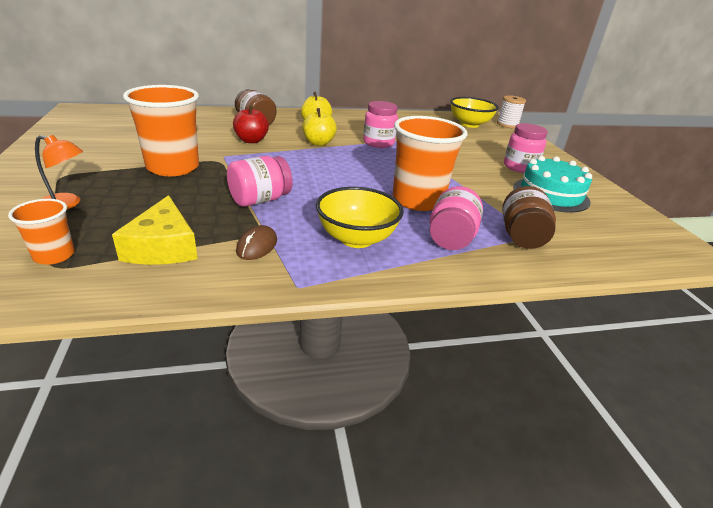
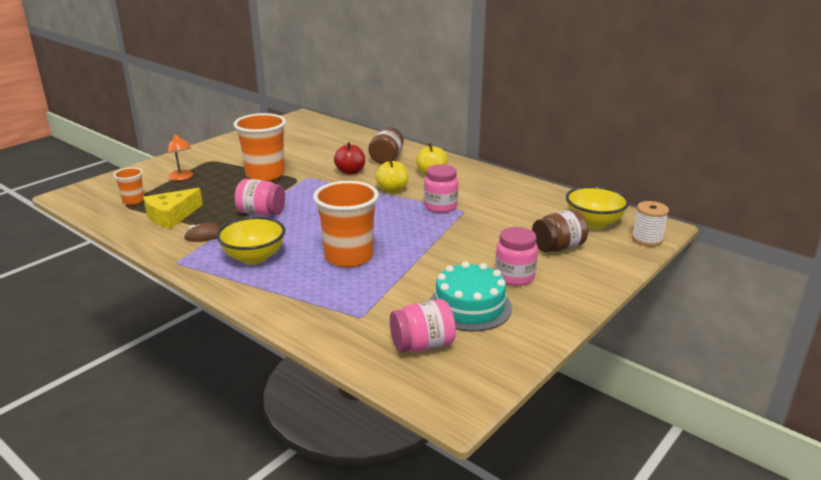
camera: 55 degrees right, 5 degrees down
(451, 238) = (303, 286): pink jar -> pink jar (422, 345)
(521, 237) = (350, 312): brown jar -> brown jar (558, 247)

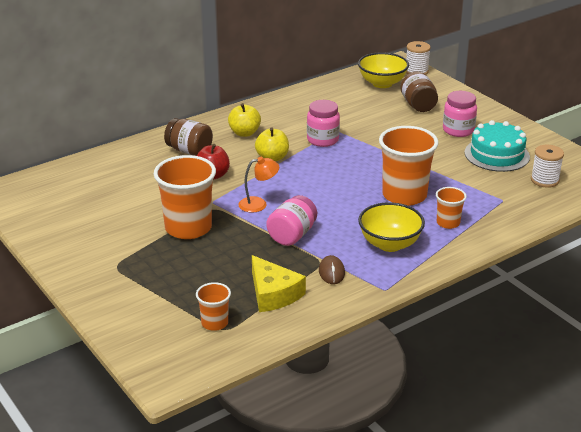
camera: 75 degrees left, 5 degrees up
(182, 177) = (162, 287): orange lamp -> orange lamp (258, 204)
(300, 285) = (448, 223): none -> orange cup
(422, 345) = (544, 180): pink jar -> white spool

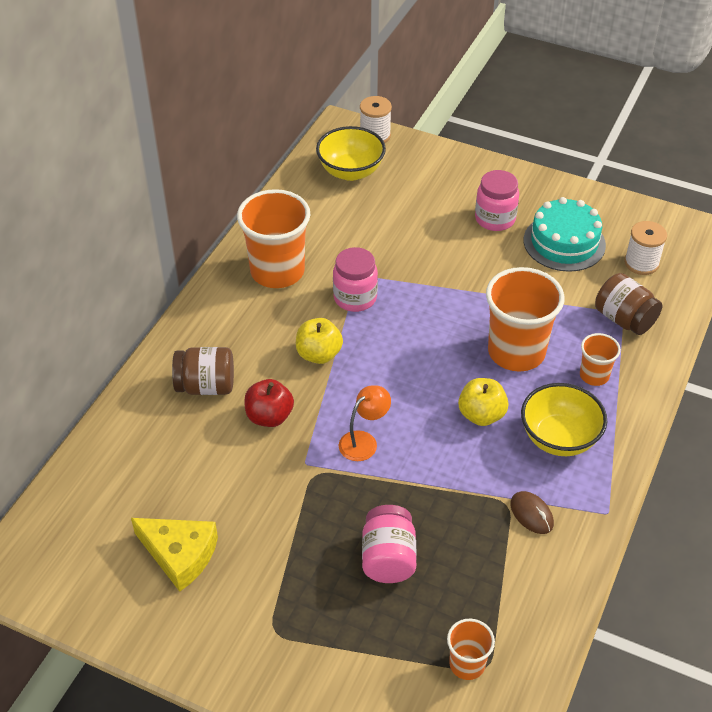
camera: 30 degrees left, 15 degrees up
(188, 228) = (311, 522): orange cup -> orange cup (277, 271)
(244, 133) = (251, 325): yellow apple -> yellow apple (481, 415)
(273, 294) = (495, 582): yellow cheese -> yellow cheese (180, 555)
(292, 235) = (442, 476): pink jar -> pink jar (388, 558)
(418, 105) = (420, 194): brown jar -> brown jar (624, 319)

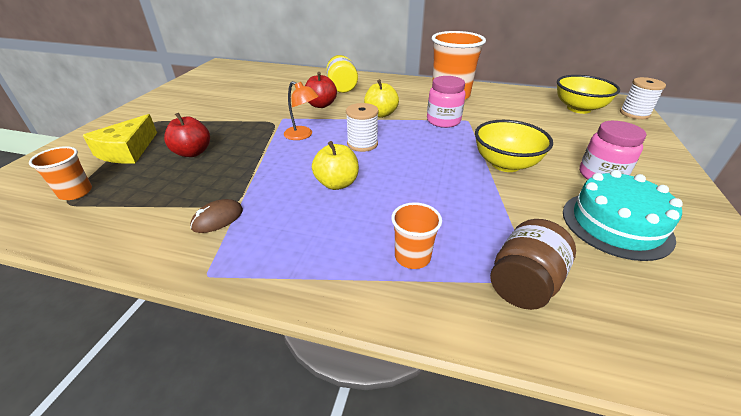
camera: 80 degrees right, 10 degrees down
(180, 555) = (218, 94): yellow cheese -> yellow cheese (127, 150)
(206, 386) = (342, 87): brown jar -> yellow jar
(388, 558) = (193, 152): pink jar -> red apple
(516, 352) = (423, 199): orange cup -> none
(559, 438) = (313, 233): yellow bowl -> yellow bowl (505, 164)
(641, 263) = (651, 300): white spool -> white spool (362, 144)

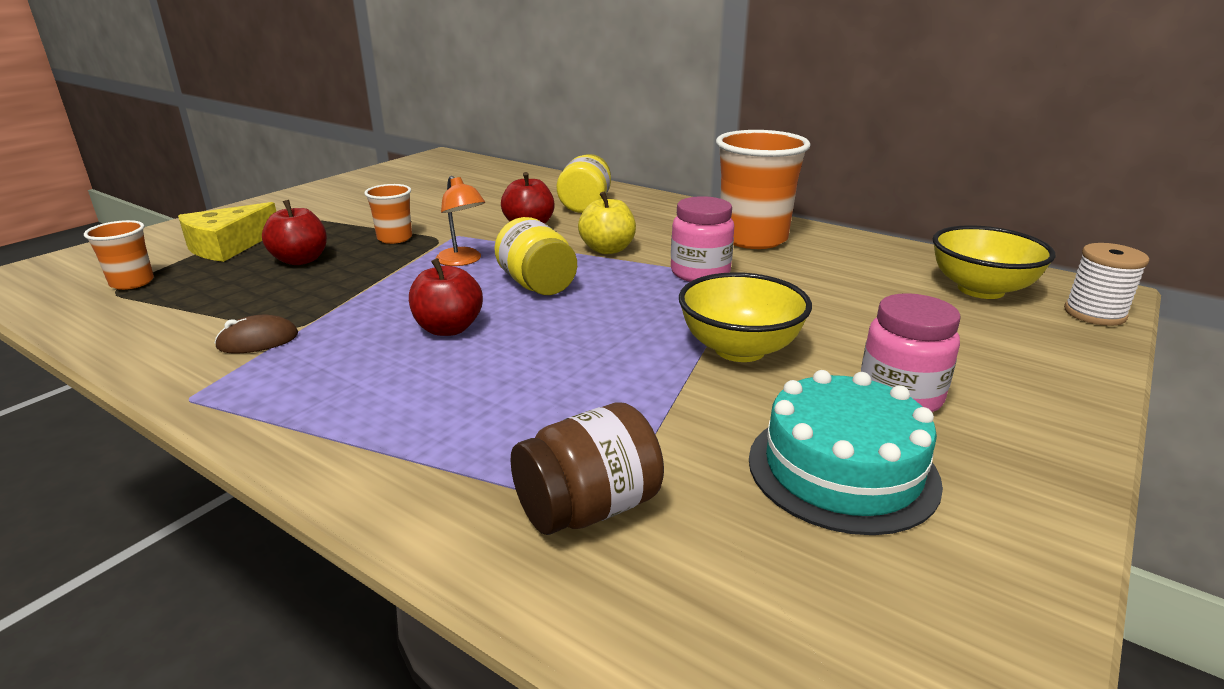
camera: 20 degrees right, 10 degrees down
(337, 183) = (448, 328): yellow apple -> red apple
(362, 144) = (537, 285): white spool -> yellow jar
(412, 257) = (459, 438): orange cup -> orange cup (395, 238)

